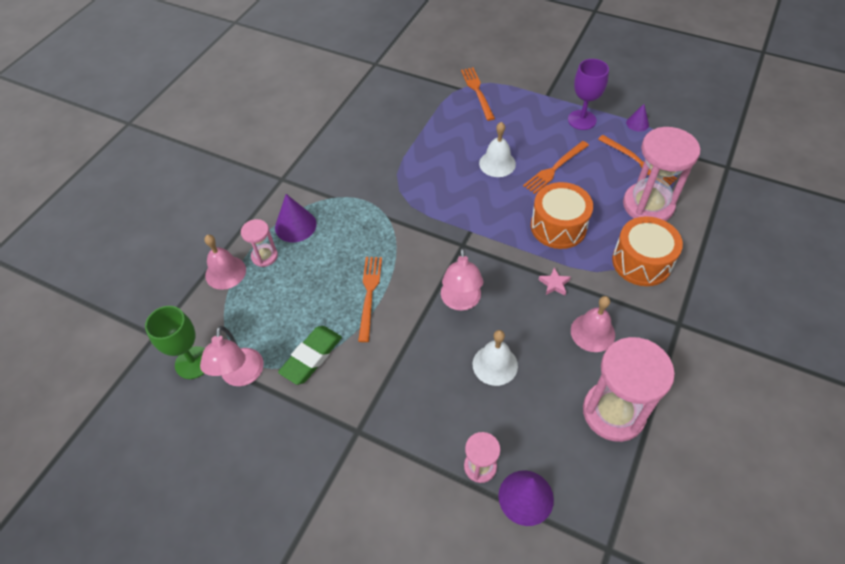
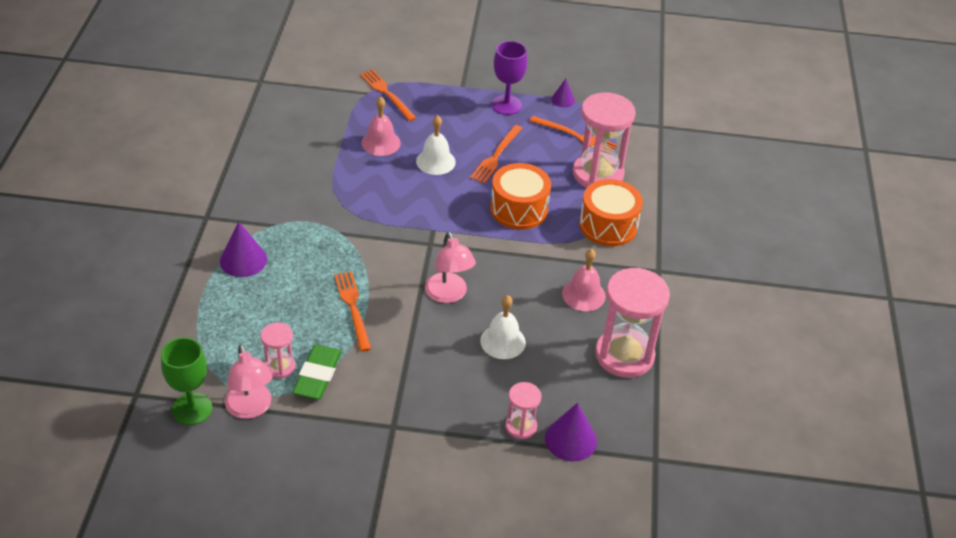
camera: 25 degrees left, 10 degrees down
(225, 272) = (186, 319): pink bell -> pink bell (381, 143)
(264, 256) = (222, 295): pink hourglass -> pink hourglass (280, 367)
(554, 284) = (533, 261): pink star -> none

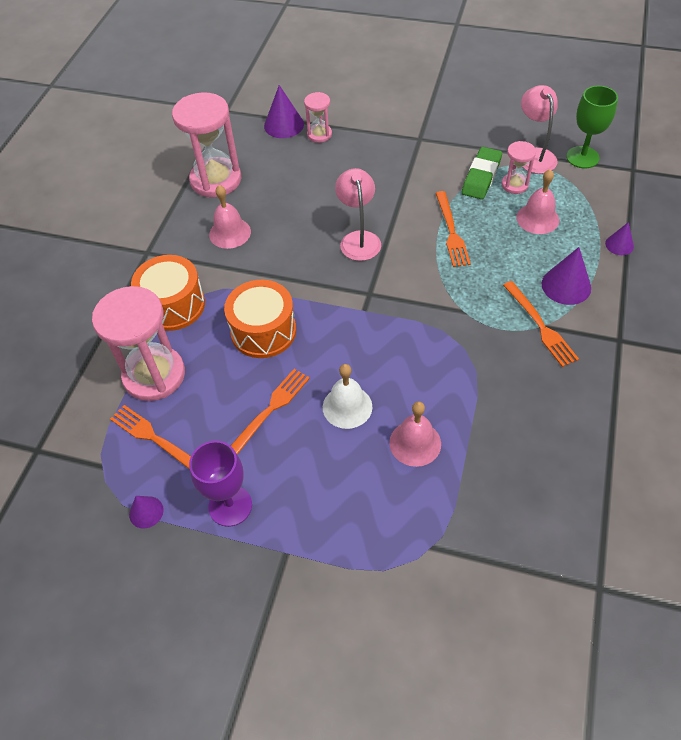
camera: 165 degrees left, 10 degrees up
(180, 302) = (619, 245): none -> purple cone
(260, 327) = (537, 218): none -> pink bell
(387, 93) = (401, 543): orange fork -> orange fork (540, 326)
(503, 341) = (317, 196): white bell -> none

